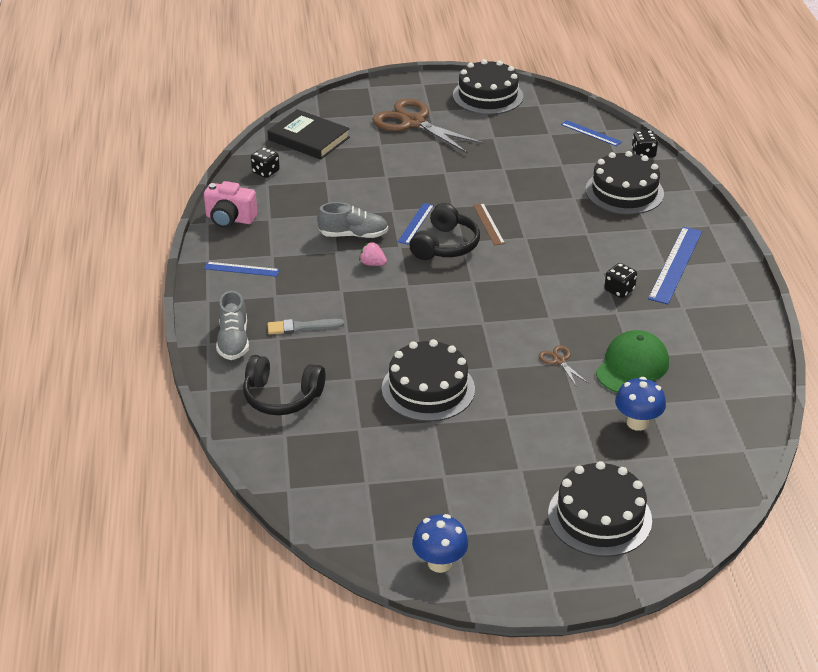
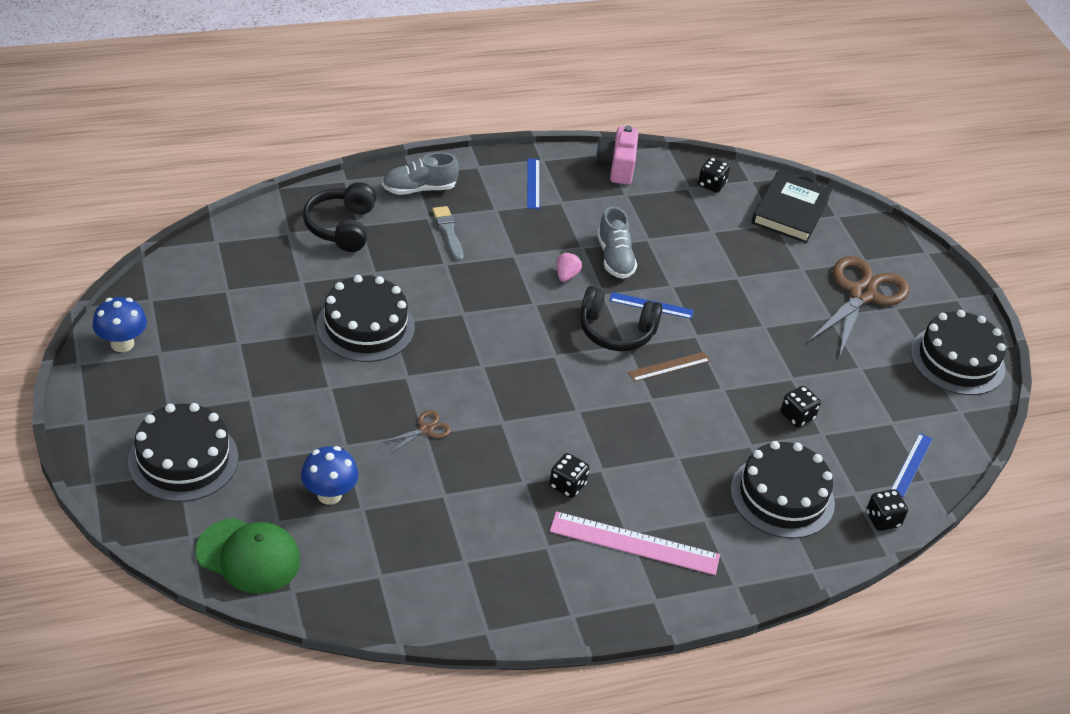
camera: 75 degrees right, 5 degrees up
(544, 172) = (797, 416): none -> black dice
(632, 367) = (425, 493): green cap -> green cap (248, 556)
(675, 264) = (634, 543): blue ruler -> pink ruler

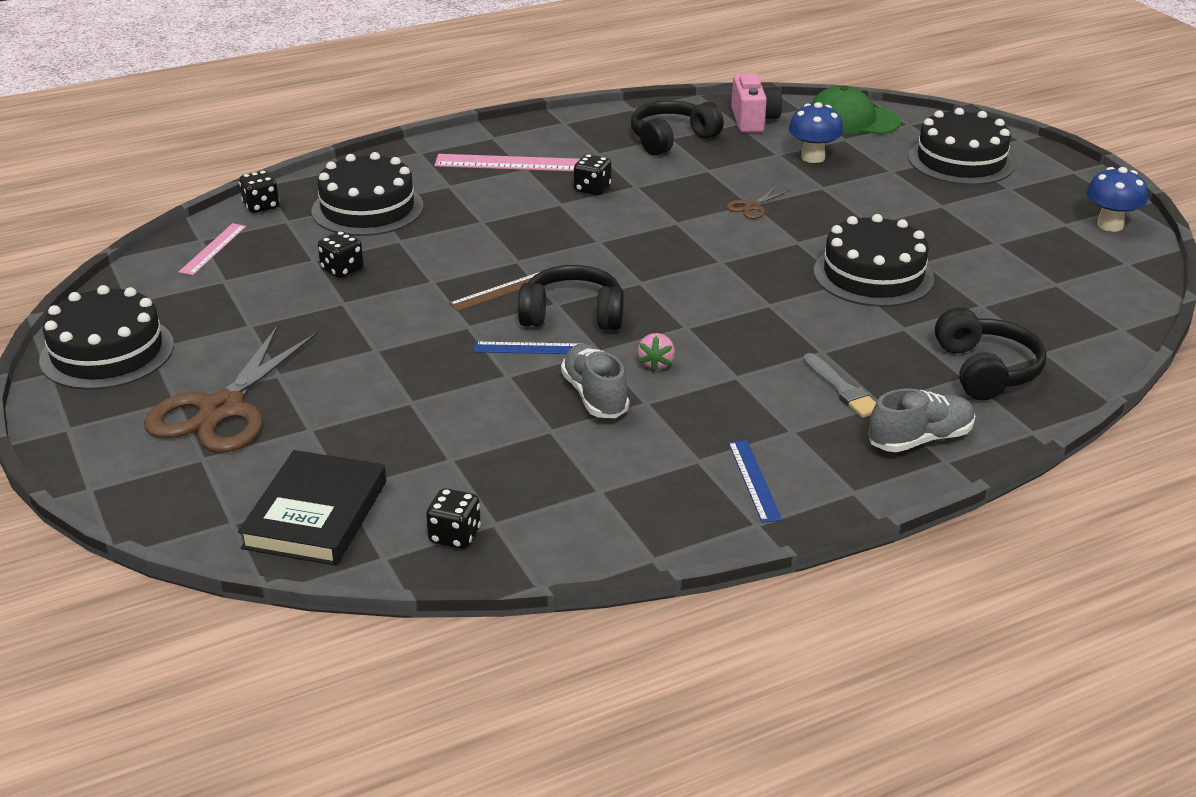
camera: 175 degrees right, 10 degrees down
(463, 557) = (671, 139): none -> black headphones
(616, 167) = (626, 534): pink camera -> pink camera (753, 120)
(911, 464) = (213, 249): blue ruler -> pink ruler

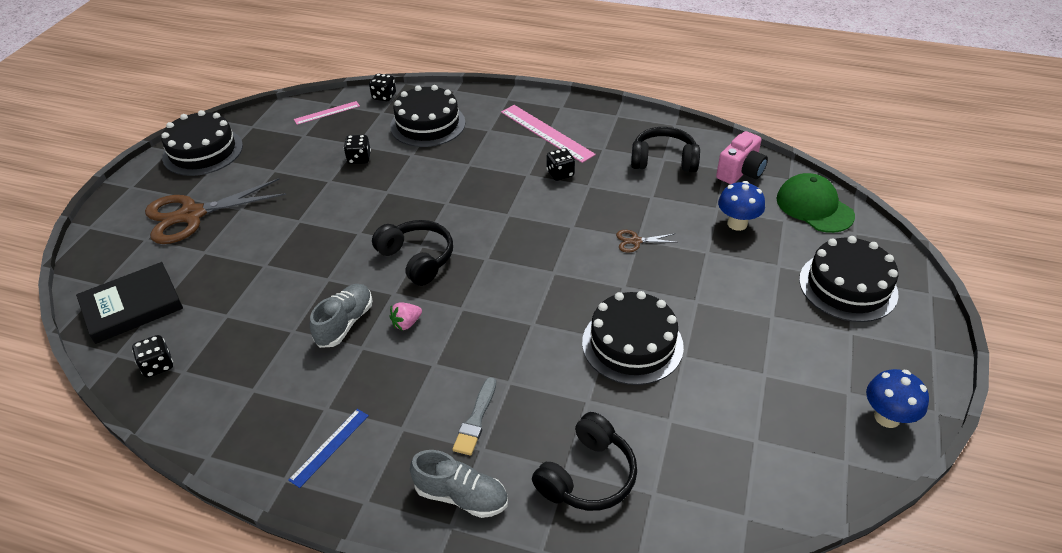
camera: 45 degrees right, 10 degrees up
(499, 291) = (407, 219): brown ruler -> none
(532, 348) = (365, 268): blue ruler -> none

